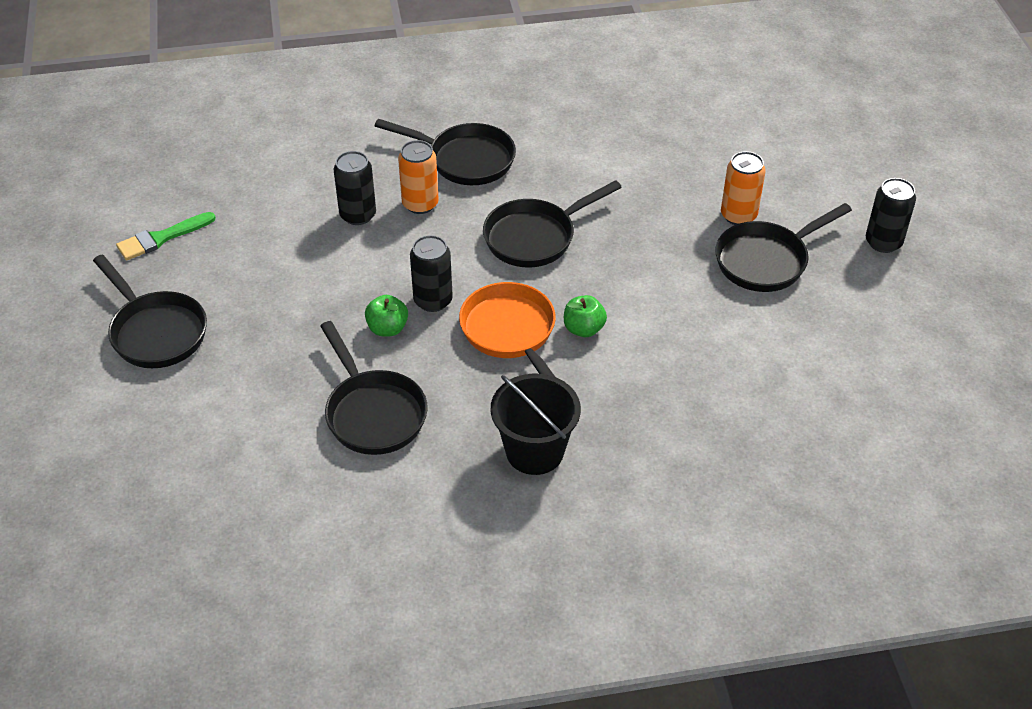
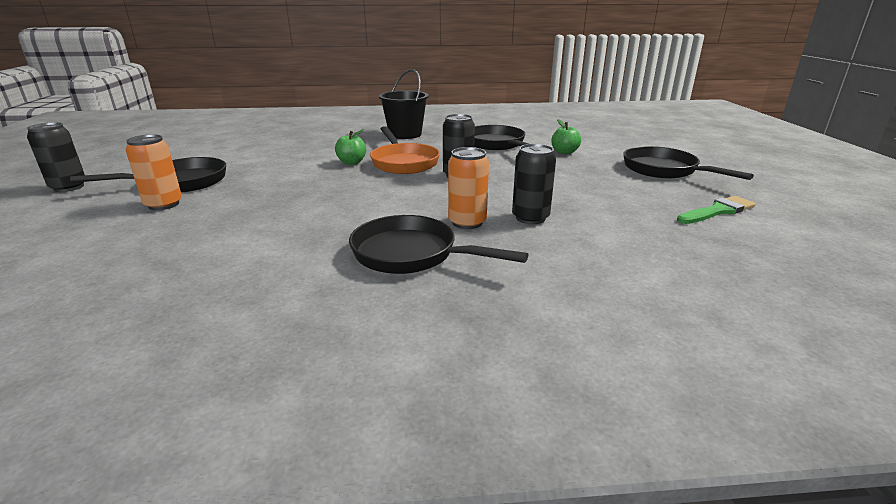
camera: 175 degrees left, 20 degrees down
(387, 328) = (492, 166): green apple -> green apple (564, 152)
(535, 237) = (361, 199): black pan -> none

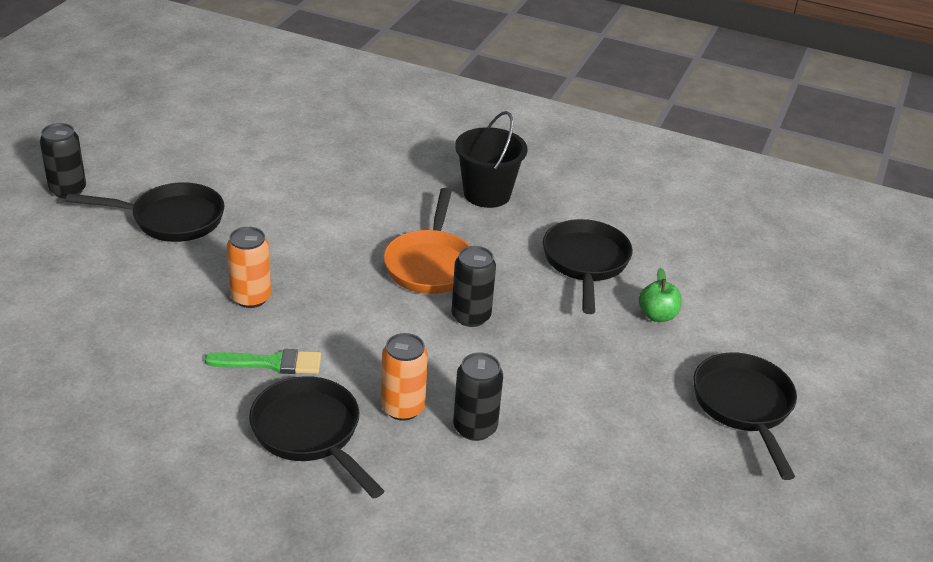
camera: 25 degrees right, 10 degrees up
(164, 204) = (139, 258): orange can -> orange can (251, 298)
(351, 162) = (371, 242): green apple -> none
(717, 211) = (702, 506): green brush -> green brush (271, 363)

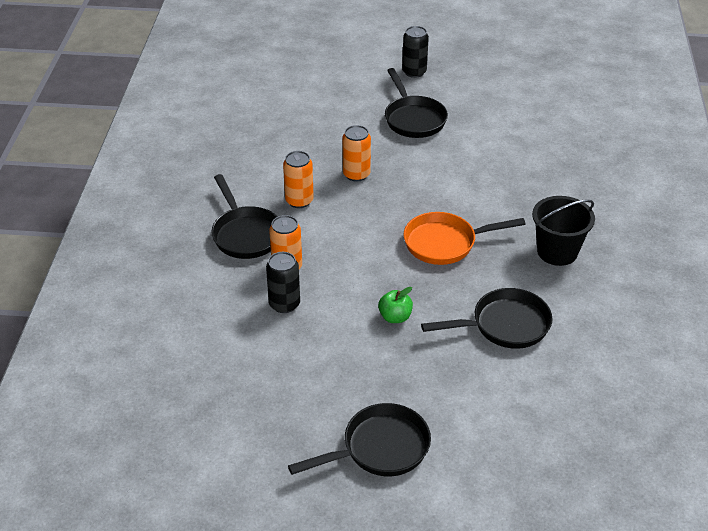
camera: 75 degrees right, 5 degrees up
(271, 363) = (299, 201): green brush -> orange can
(310, 433) = (245, 234): black pan -> black pan turned 120 degrees clockwise
(471, 316) = (398, 277): black can -> none
(657, 315) = (463, 379): green apple -> green apple (395, 317)

